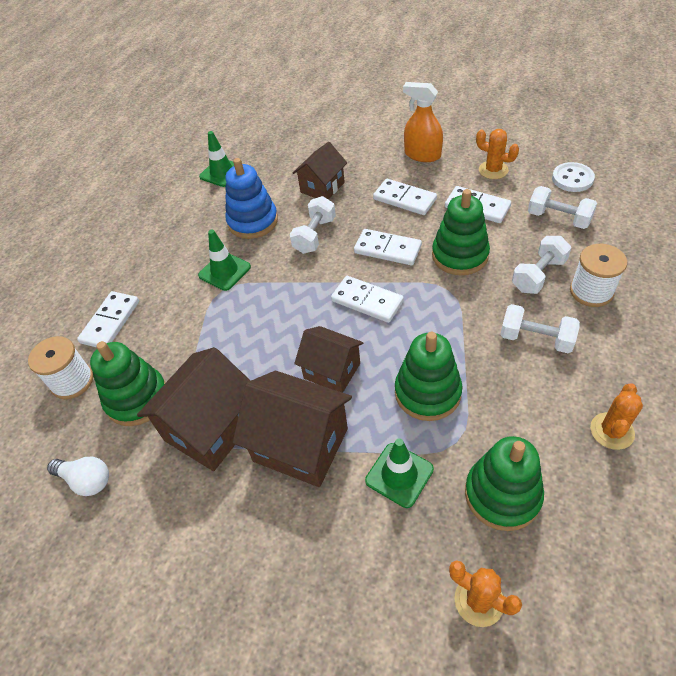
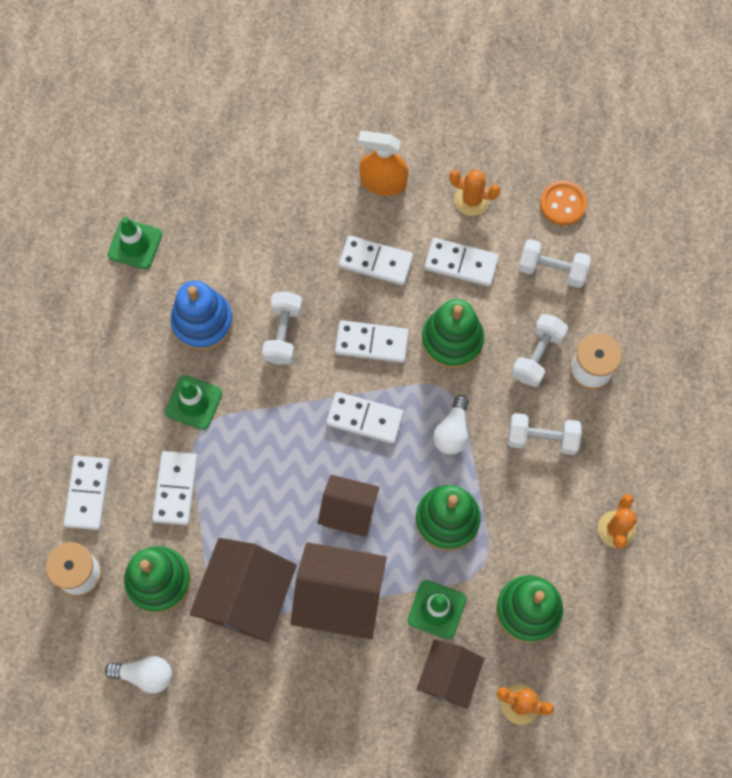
camera: 20 degrees left, 20 degrees up
(184, 329) = (176, 489): none -> white domino
(322, 187) = (272, 254): brown house -> brown house (448, 677)
(447, 321) = (452, 431): none -> white light bulb
(572, 179) = (563, 204): white button -> orange button

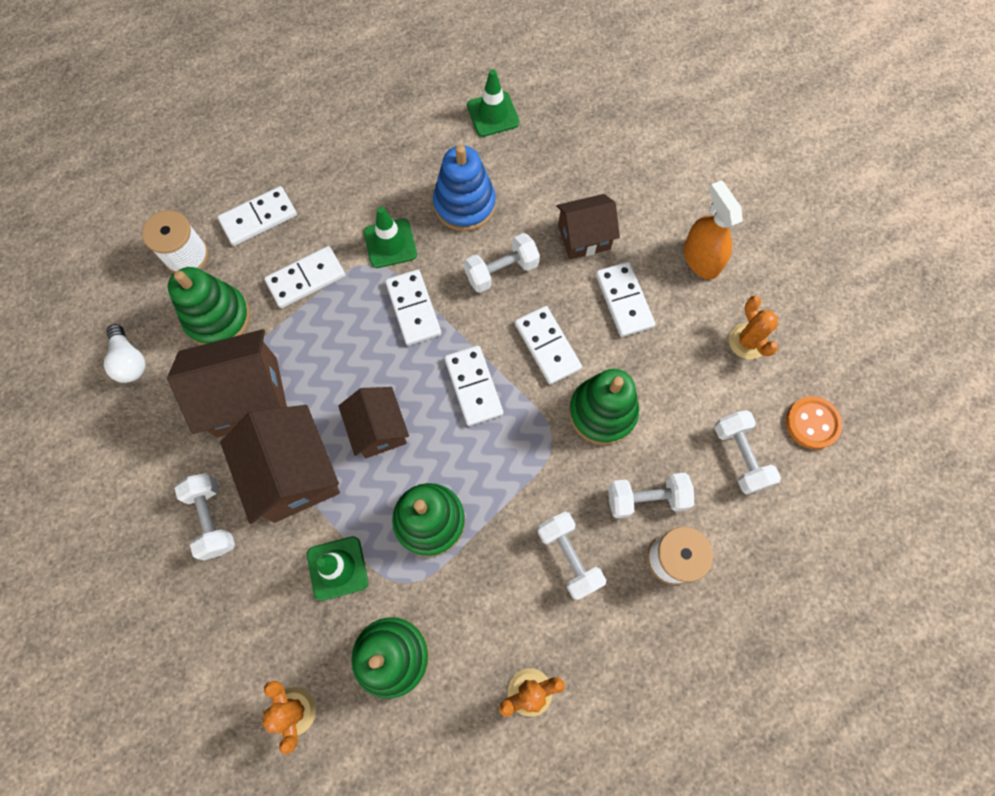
camera: 55 degrees right, 0 degrees up
(332, 682) = (212, 519): none -> white dumbbell
(448, 677) = (279, 622): brown house -> brown house (584, 237)
(452, 431) = (516, 470): white light bulb -> none
(461, 263) = (680, 372): white domino -> white domino (413, 309)

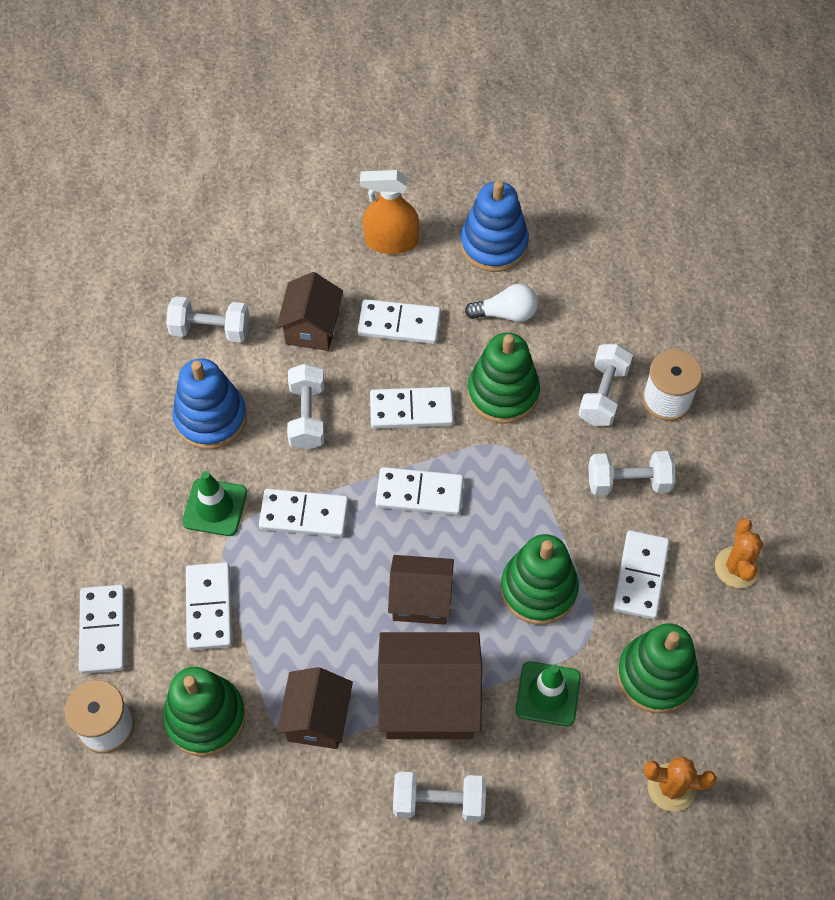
camera: 65 degrees left, 10 degrees down
(130, 361) = (206, 833): white light bulb -> white light bulb (506, 313)
(247, 397) = (317, 718): brown house -> brown house, size x0.64
(481, 605) = (641, 576): none -> white domino
(493, 114) = (118, 347): green traffic cone -> none
(740, 456) = (599, 302): white dumbbell -> white dumbbell (210, 329)
(747, 341) = (494, 244): orange cactus -> blue stacking toy
(812, 423) = (595, 234): orange button -> none

